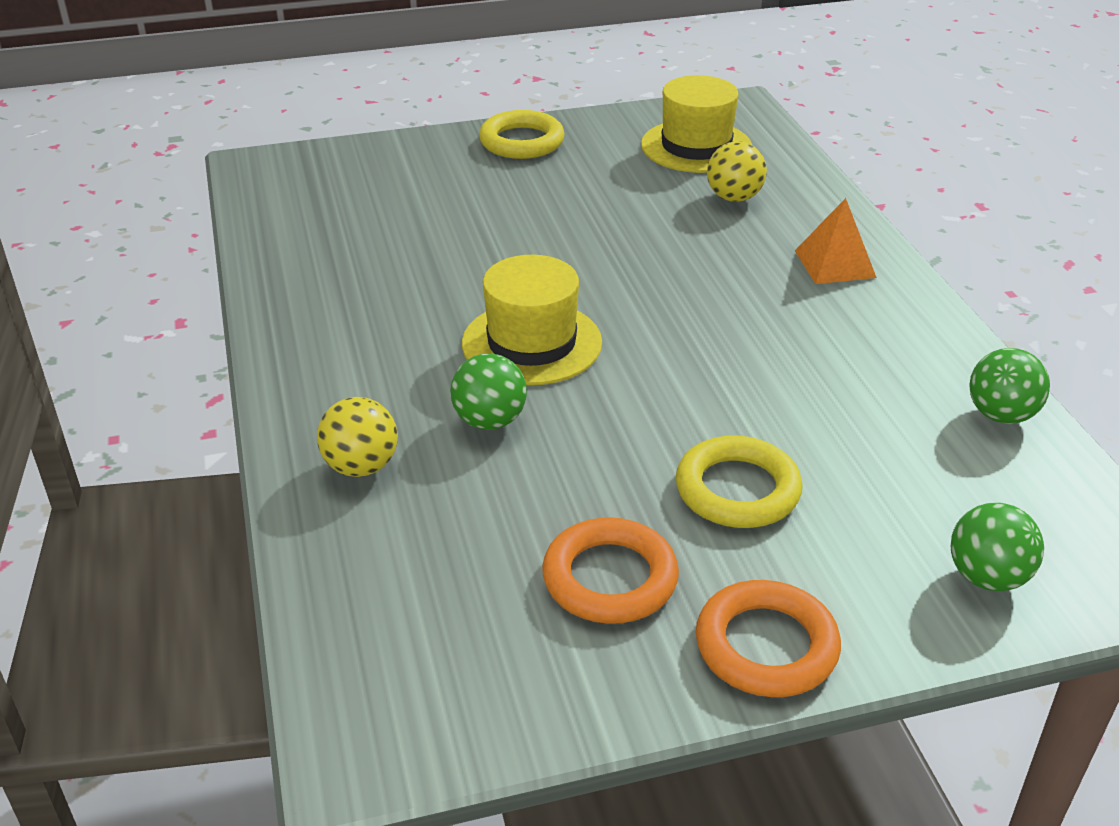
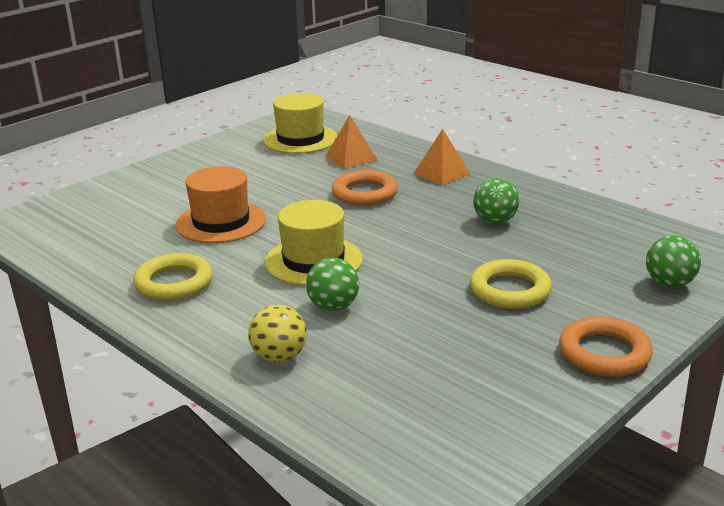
camera: 30 degrees left, 10 degrees down
(479, 244) = (221, 222): none -> orange hat
(522, 142) = (187, 163): yellow ring -> yellow ring (174, 283)
(610, 578) = (491, 355): orange ring -> orange ring (364, 193)
(734, 198) = (351, 158): yellow ball -> orange pyramid
(1000, 415) = (598, 214): green ball -> green ball (495, 221)

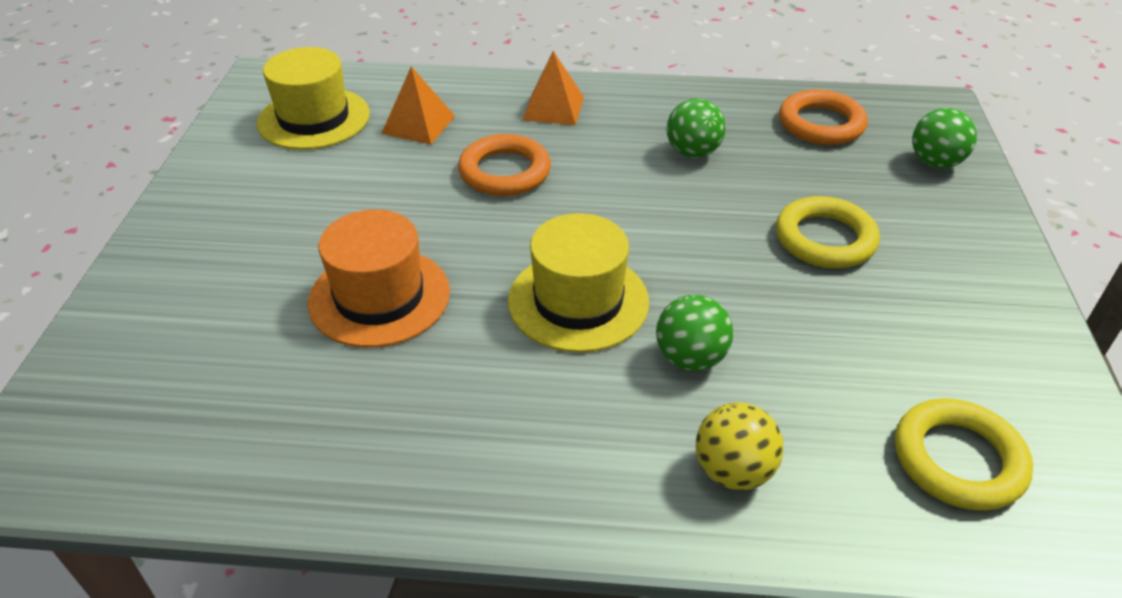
camera: 40 degrees left, 15 degrees up
(174, 283) = (448, 431): yellow ring -> yellow ring (958, 460)
(604, 353) = (998, 275): orange ring -> orange ring (821, 124)

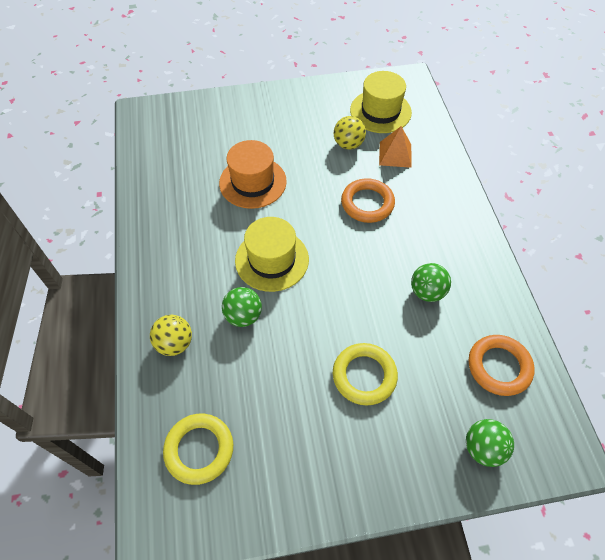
camera: 75 degrees right, 15 degrees up
(364, 165) = (348, 144): none -> yellow ball
(553, 108) = (442, 210): orange pyramid -> none

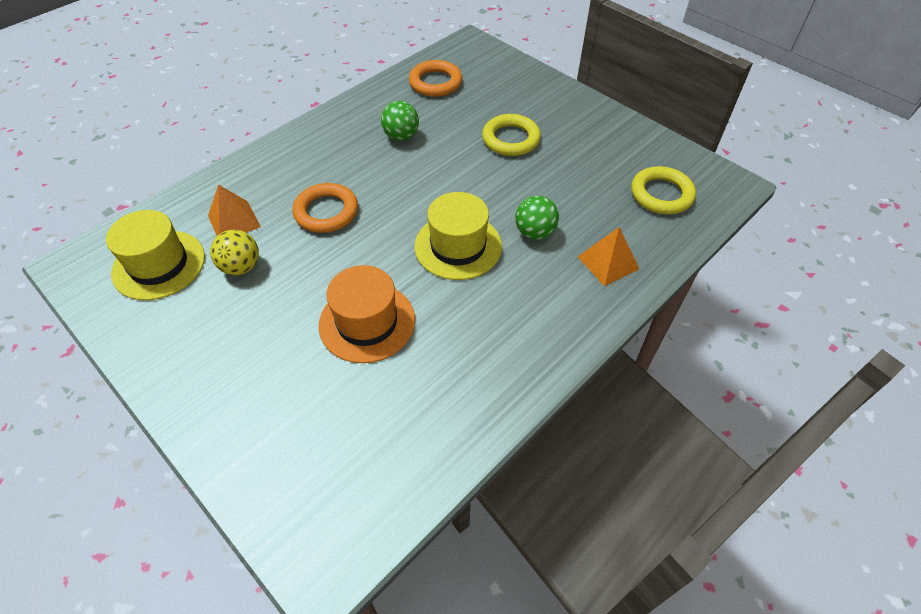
camera: 125 degrees left, 5 degrees down
(175, 343) = (608, 262): yellow ball -> orange pyramid
(483, 448) = (503, 72): green ball -> none

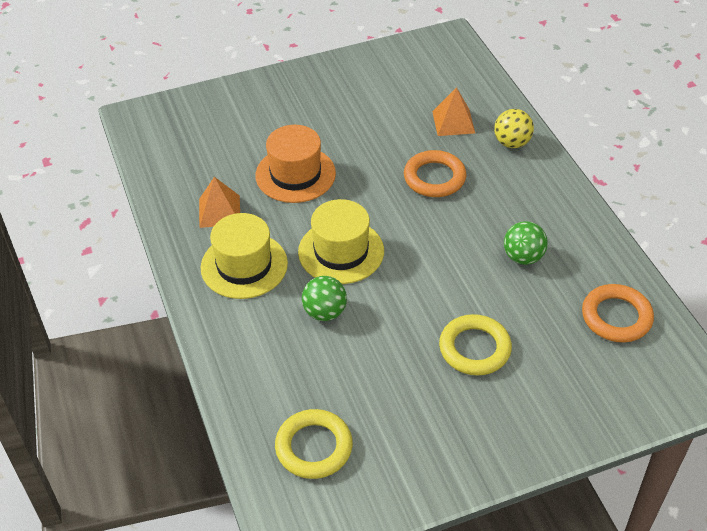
camera: 115 degrees right, 5 degrees down
(159, 265) = (425, 78): yellow hat -> yellow hat (244, 265)
(241, 267) = (396, 119): yellow ball -> yellow ball (512, 143)
(608, 262) = (255, 351): orange pyramid -> orange pyramid (219, 211)

